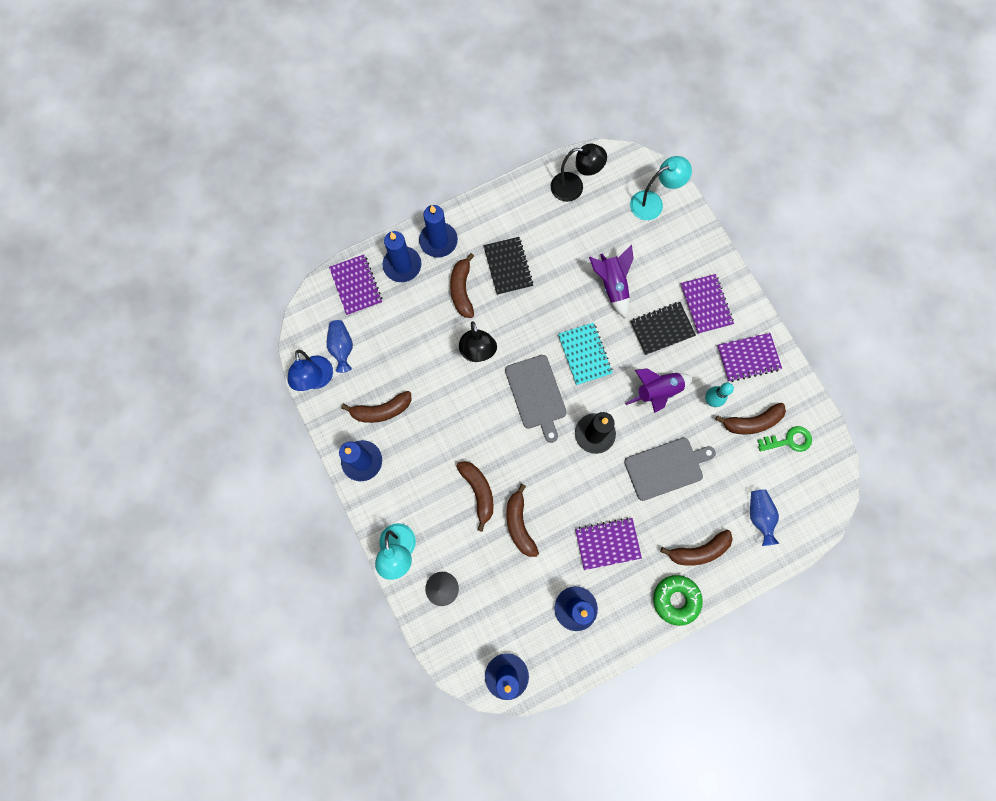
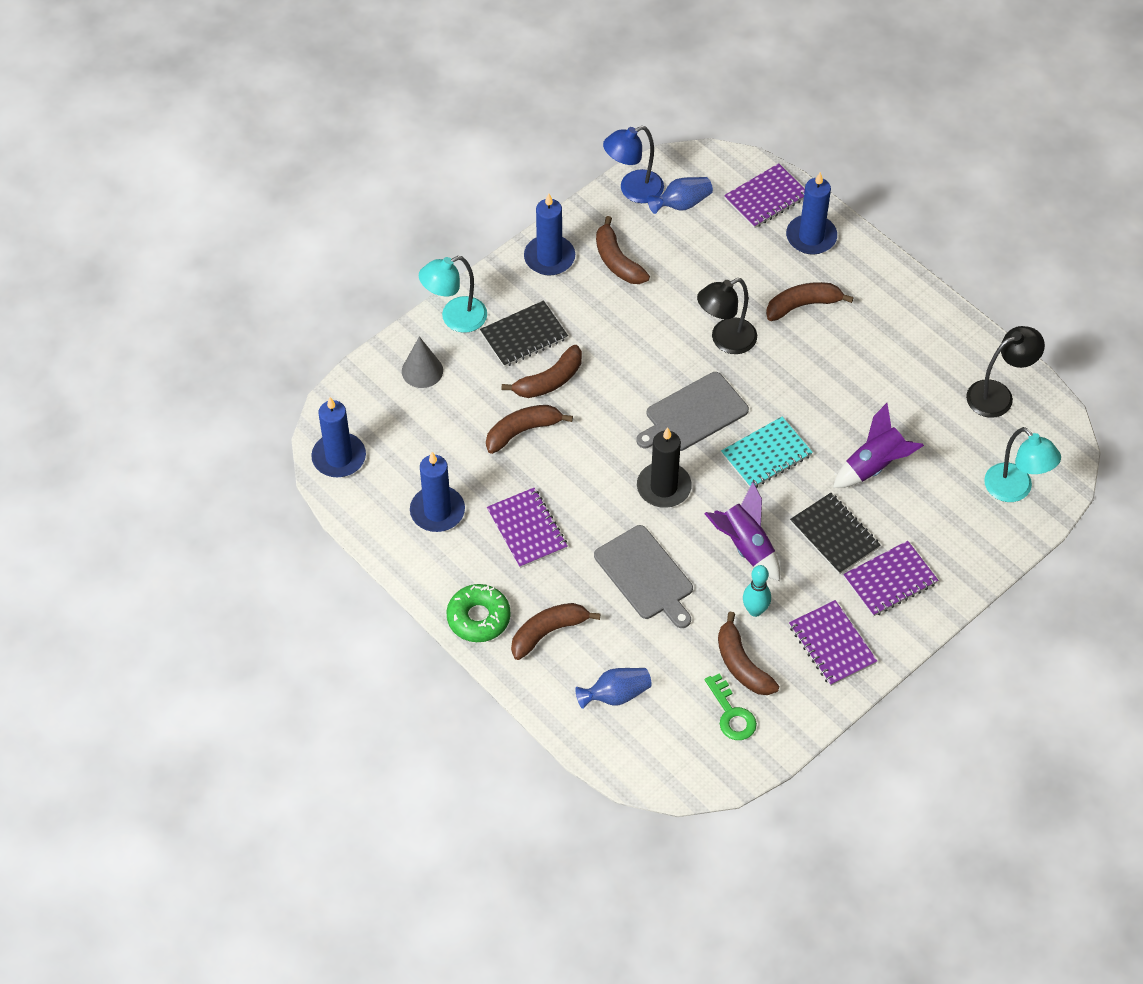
camera: 75 degrees right, 20 degrees down
(438, 241) = (859, 266): blue candle -> none
(508, 267) = (854, 346): black notebook -> black notebook (524, 336)
(574, 187) = (998, 395): black lamp -> black lamp turned 105 degrees counterclockwise
(698, 551) = (548, 632): brown banana -> brown banana turned 90 degrees clockwise

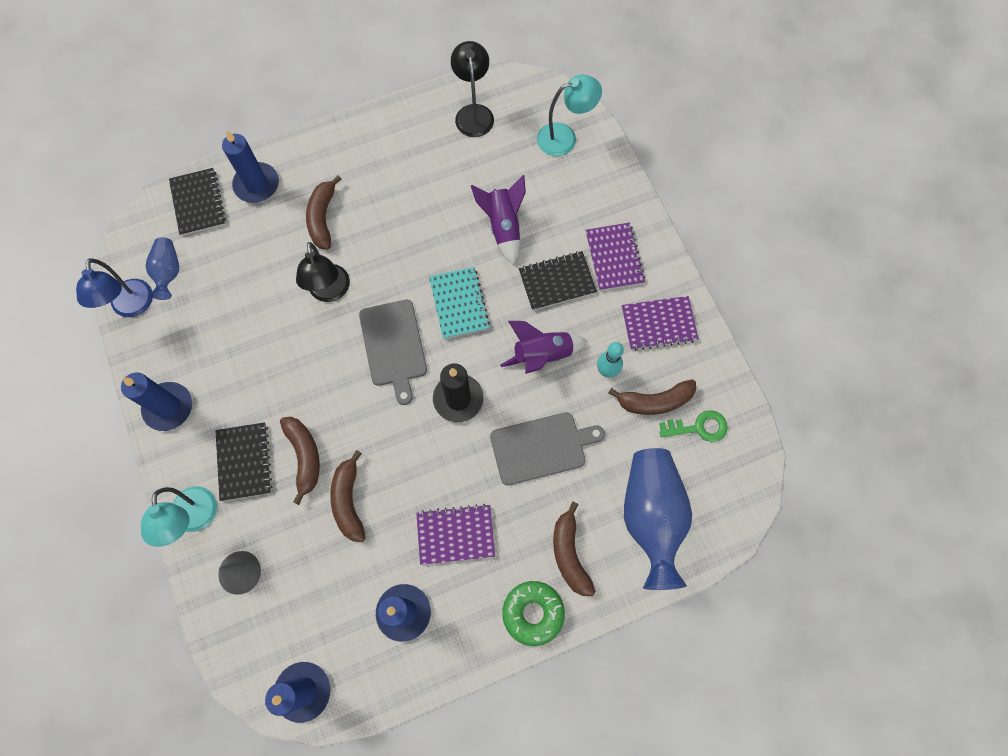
camera: 70 degrees left, 15 degrees up
(616, 695) = (651, 517): blue vase -> blue vase, size x1.93
(617, 261) = (202, 349): brown banana -> none
(766, 198) = (198, 203): purple notebook -> black notebook

